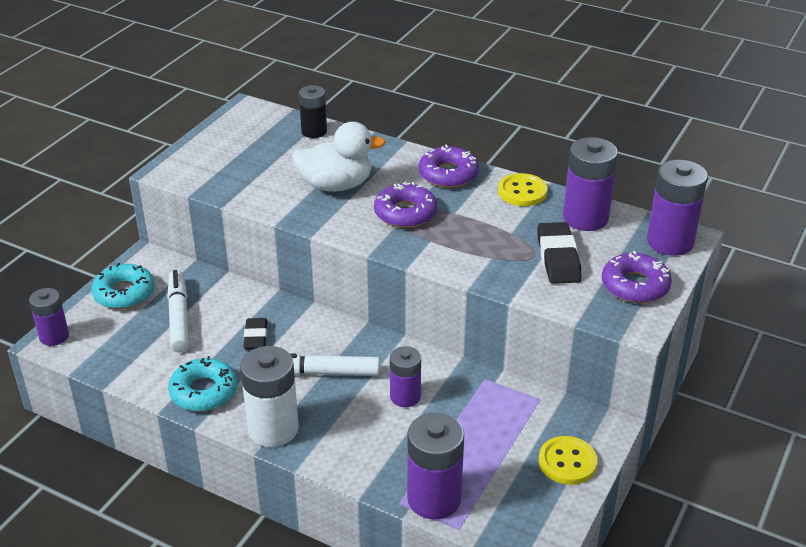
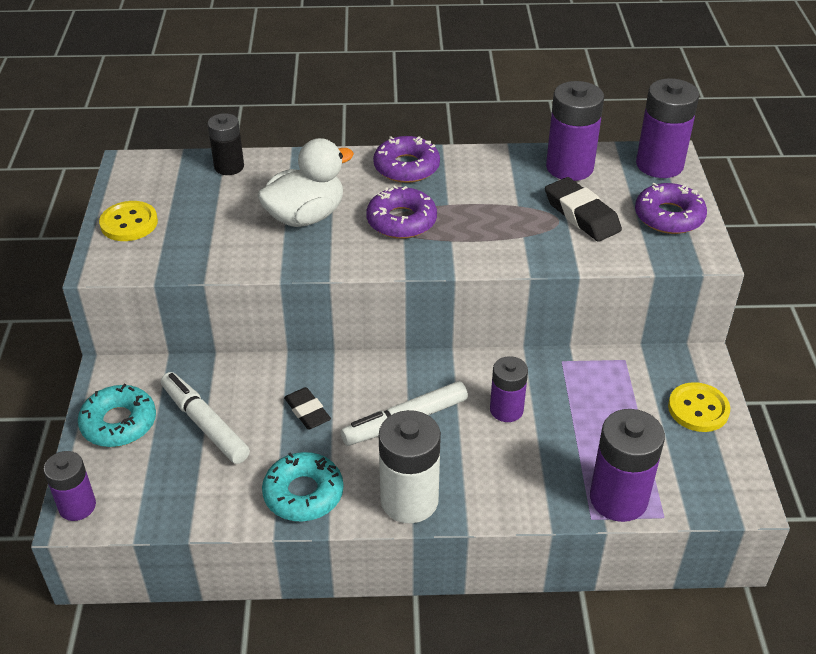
camera: 30 degrees left, 5 degrees up
(522, 192) = (491, 161): yellow button -> yellow button (129, 223)

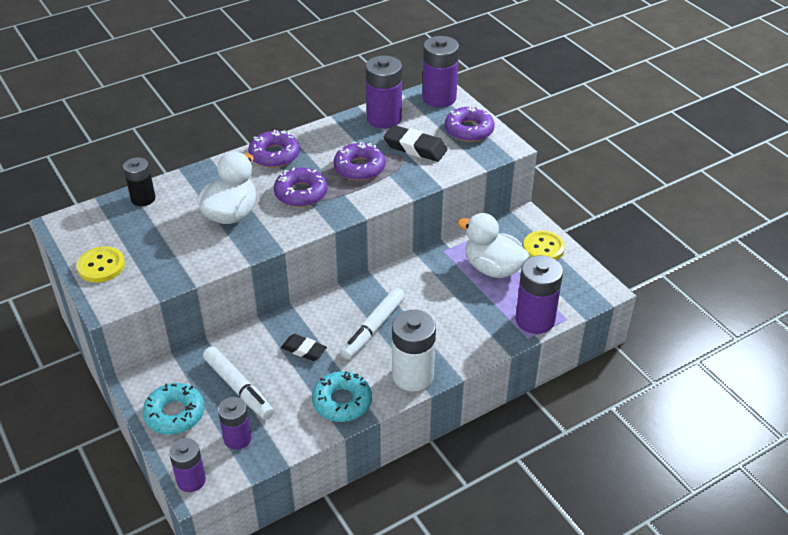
camera: 30 degrees left, 0 degrees up
(205, 424) = (238, 388): white marker -> white marker turned 150 degrees counterclockwise
(494, 215) = (359, 168): none -> purple donut
(506, 410) = (432, 295): purple battery -> purple battery (237, 438)
(609, 408) = (493, 268): none -> white duck

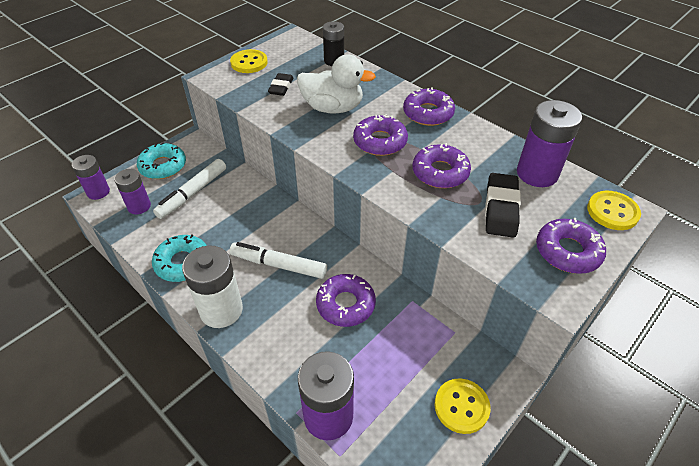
camera: 75 degrees right, 5 degrees up
(304, 350) = (241, 222): black eraser -> black eraser (281, 87)
(434, 291) = (345, 304): none -> purple donut
(439, 98) = (612, 212): purple battery -> yellow button
(493, 268) = (401, 354): white duck -> none

